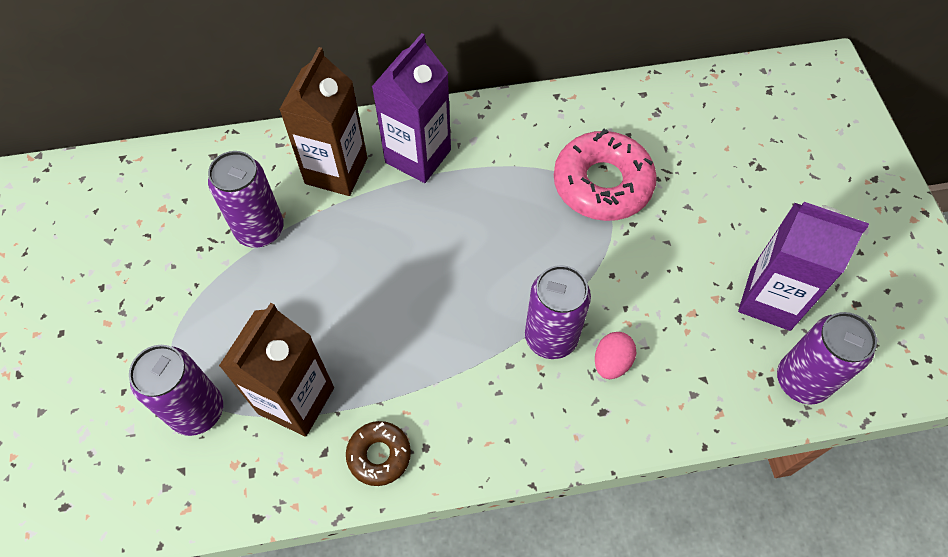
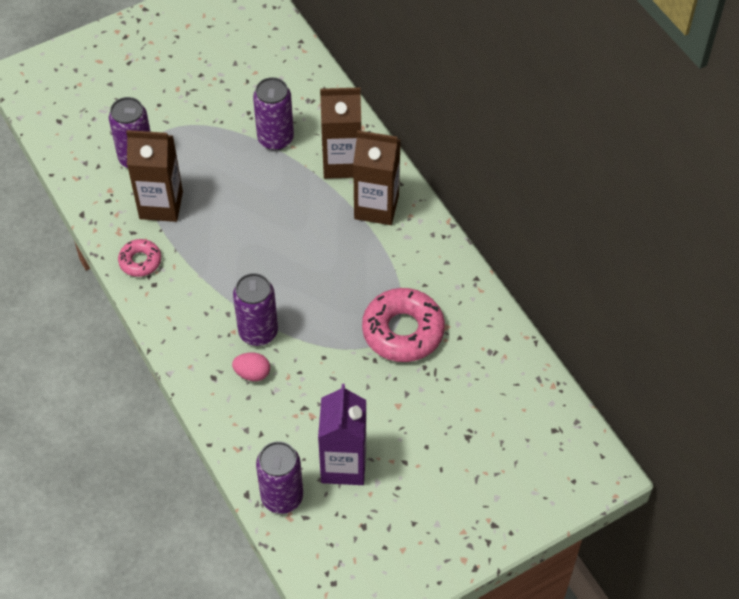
camera: 70 degrees right, 5 degrees down
(379, 455) = (140, 261): brown donut -> pink donut
(418, 156) = (376, 207): purple carton -> brown carton

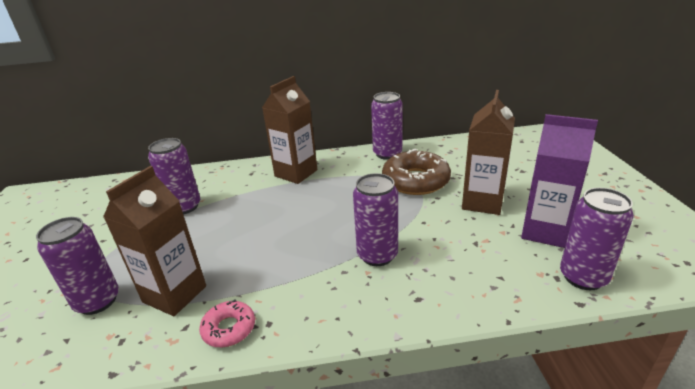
camera: 65 degrees left, 25 degrees down
(252, 373) = (424, 268): pink egg -> none
(342, 163) = (242, 180): brown carton -> brown carton (482, 202)
(403, 331) = (415, 181): pink donut -> brown donut
(458, 284) = (387, 154): none -> purple can

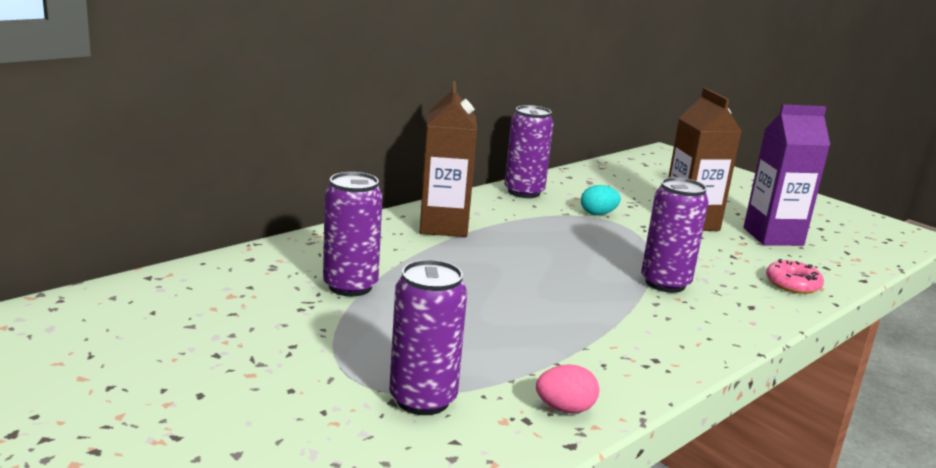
camera: 40 degrees left, 10 degrees down
(152, 342) = (565, 409): none -> pink egg
(175, 294) = (511, 366): brown carton -> none
(229, 328) = (625, 374): pink donut -> pink donut (792, 284)
(415, 181) = (598, 214): brown donut -> turquoise egg
(583, 277) = (842, 263): purple can -> none

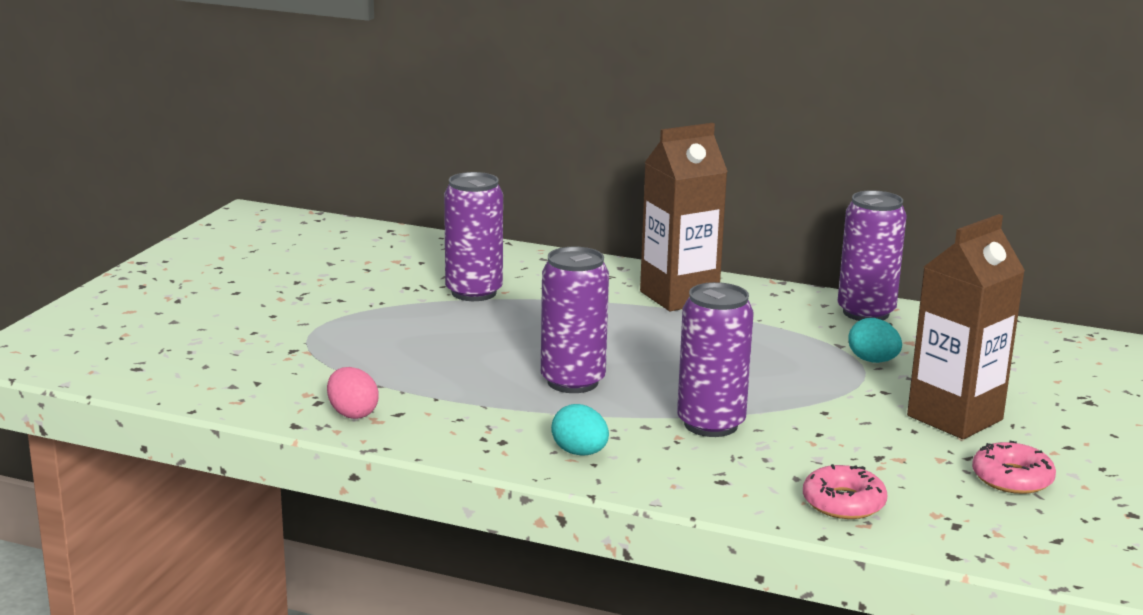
camera: 65 degrees right, 0 degrees up
(422, 399) = (307, 359): purple can -> purple can (572, 382)
(690, 337) = (580, 453): none -> turquoise egg
(773, 236) = (1012, 478): purple carton -> pink donut

